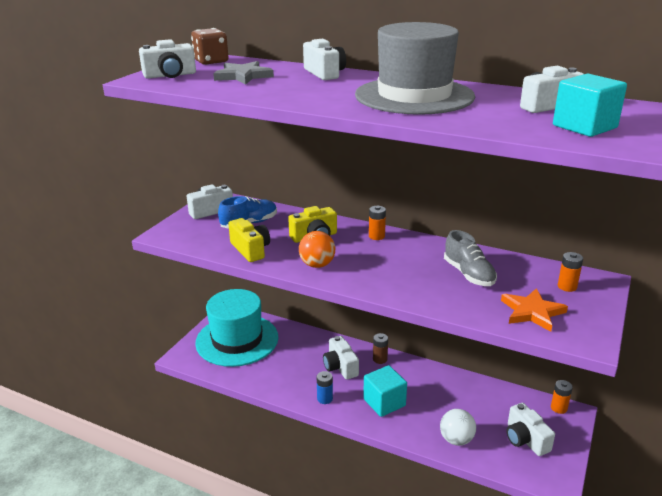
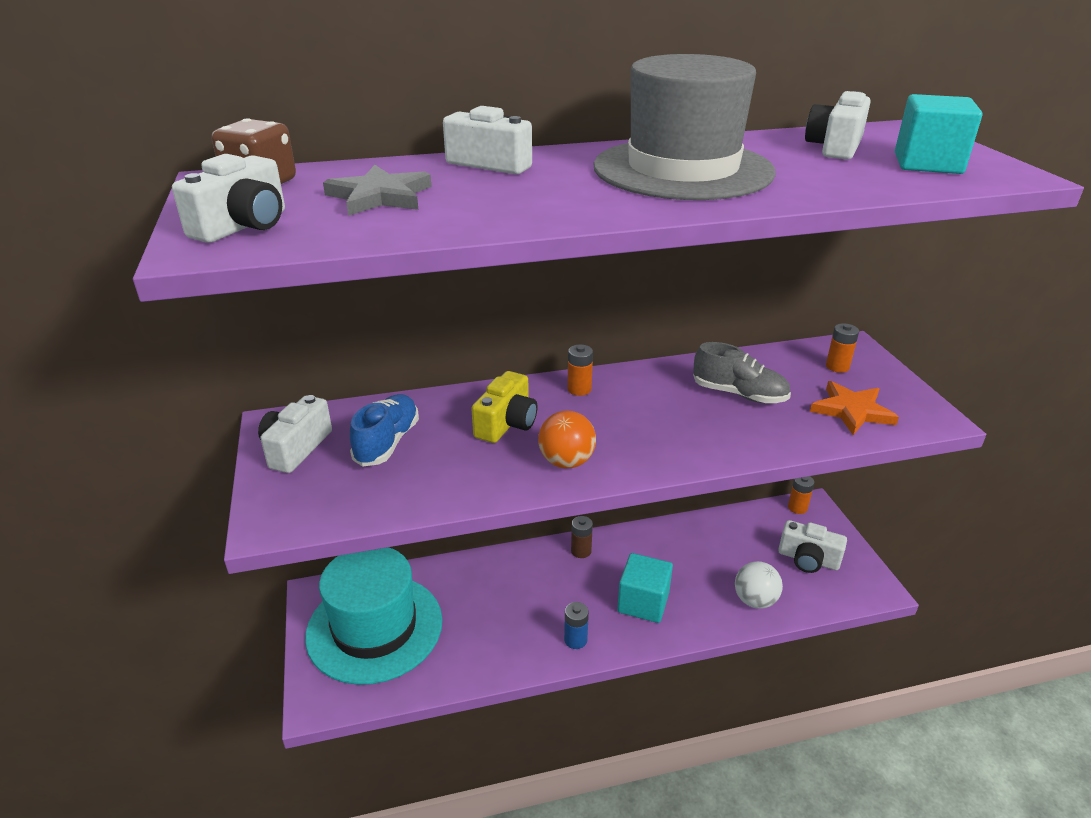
camera: 40 degrees left, 5 degrees up
(250, 250) = (447, 482): yellow camera -> none
(340, 367) = (548, 587): white camera -> none

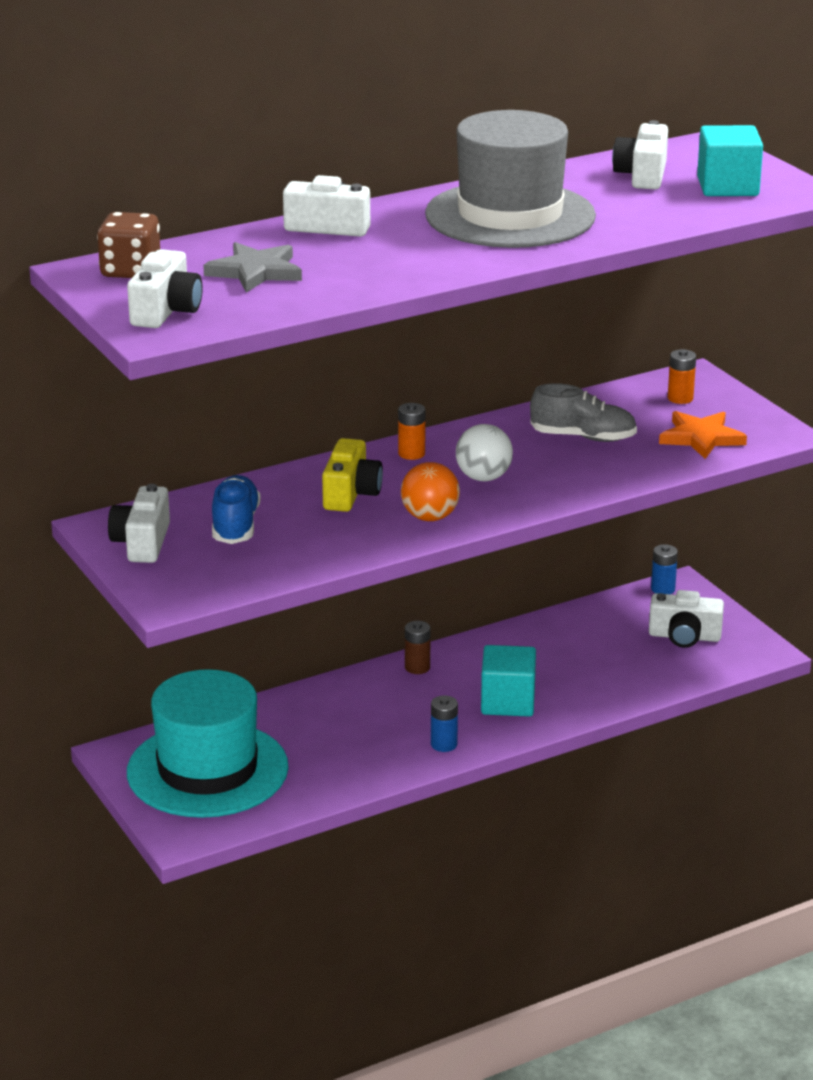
camera: 15 degrees left, 5 degrees down
(754, 600) = (632, 681): white ball -> white ball (483, 477)
(797, 507) = (663, 589): orange battery -> blue battery

